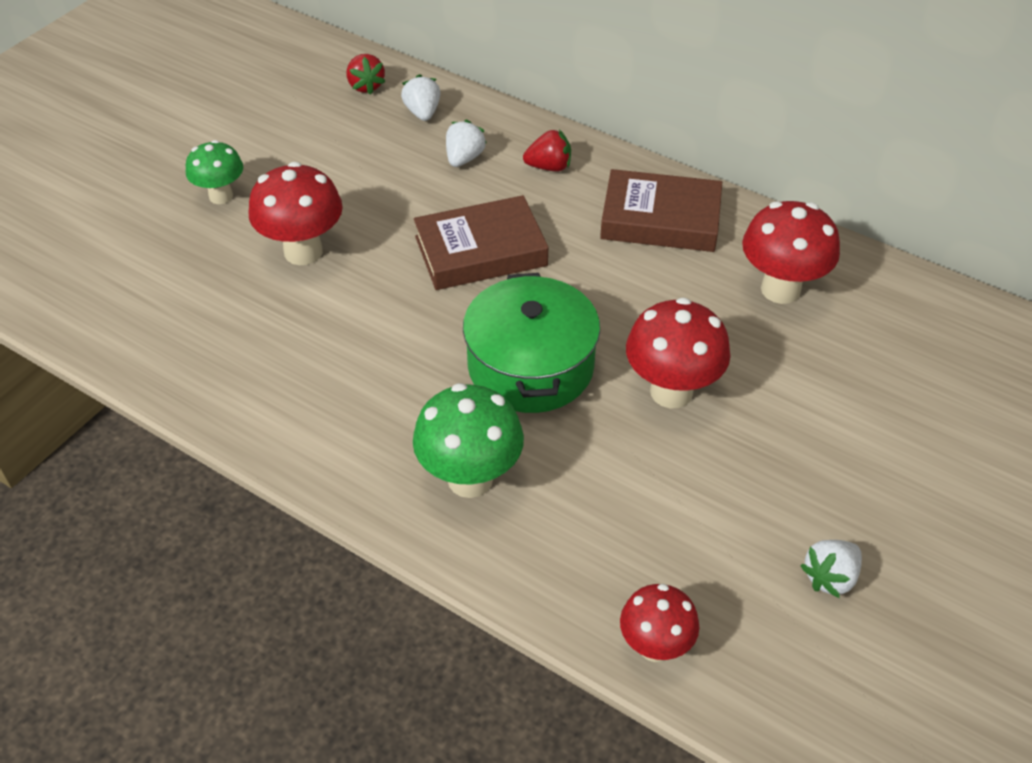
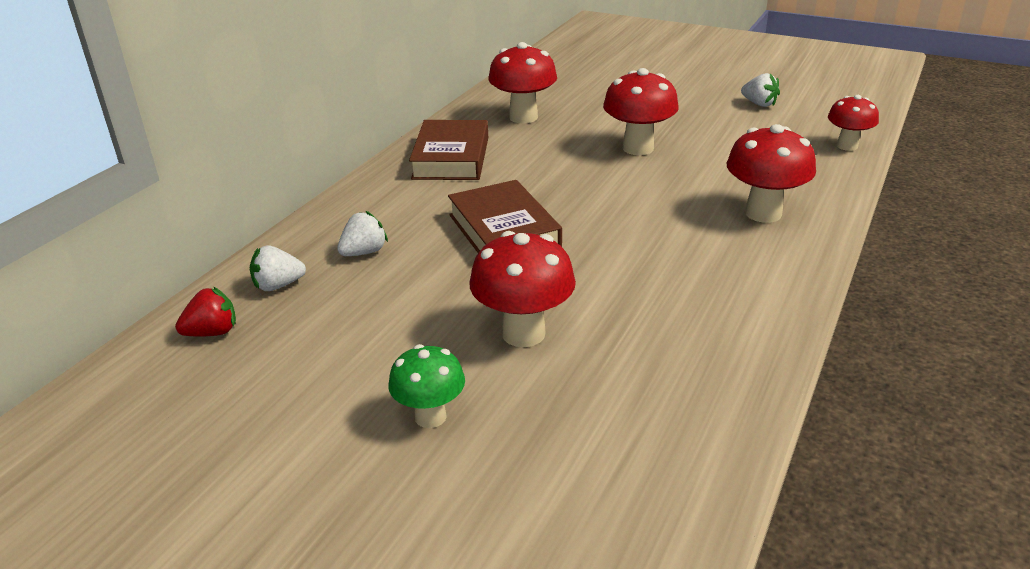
camera: 95 degrees left, 15 degrees down
(464, 158) = (364, 252): white strawberry -> white strawberry turned 120 degrees clockwise
(470, 479) = (763, 213): green mushroom -> red mushroom
(530, 366) = (636, 198): green pot -> none
(549, 167) = (380, 208): red strawberry -> none

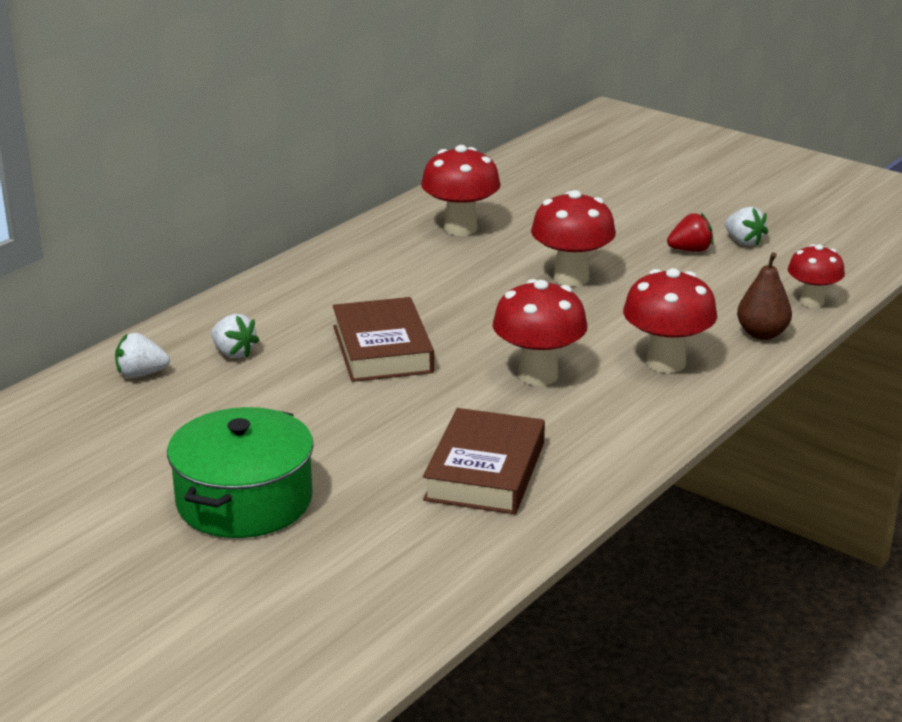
camera: 10 degrees right, 5 degrees down
(212, 332) = (69, 408): red strawberry -> red strawberry (690, 250)
(364, 252) = (233, 353): white strawberry -> white strawberry turned 75 degrees clockwise
(430, 417) = (244, 500): green mushroom -> green pot
(451, 158) = (360, 266): brown book -> brown book (485, 471)
(523, 333) = (358, 445): red mushroom -> red mushroom (538, 375)
(826, 178) = (762, 334): none -> brown pear

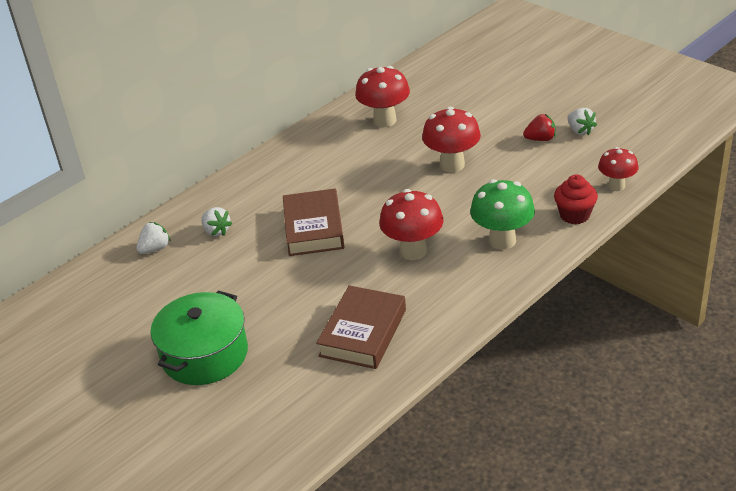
camera: 10 degrees right, 10 degrees up
(141, 374) = (155, 249): white strawberry -> white strawberry turned 135 degrees clockwise
(666, 363) = (502, 241): red mushroom -> green mushroom
(762, 334) = (574, 215): brown pear -> red cupcake

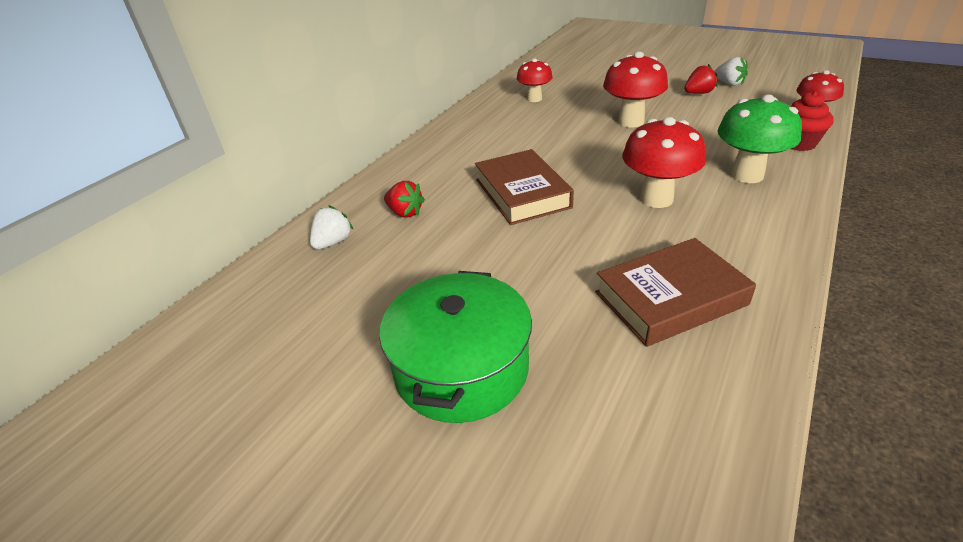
camera: 15 degrees left, 0 degrees up
(216, 231) = (405, 213): white strawberry -> red strawberry
(363, 333) = (670, 298): brown book -> brown book turned 60 degrees clockwise
(385, 120) = (534, 99): red mushroom -> red mushroom, size x0.65

